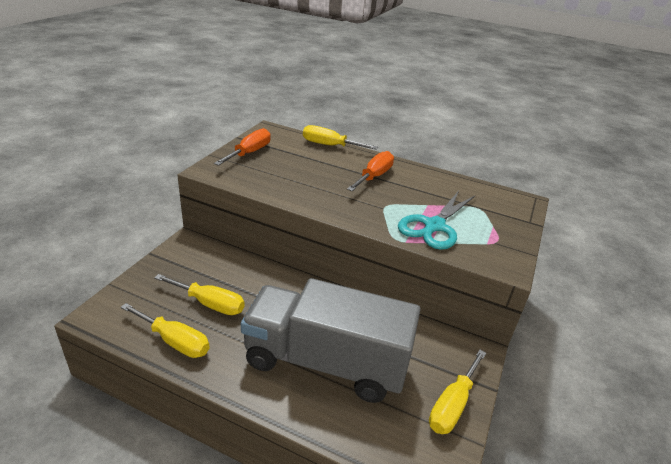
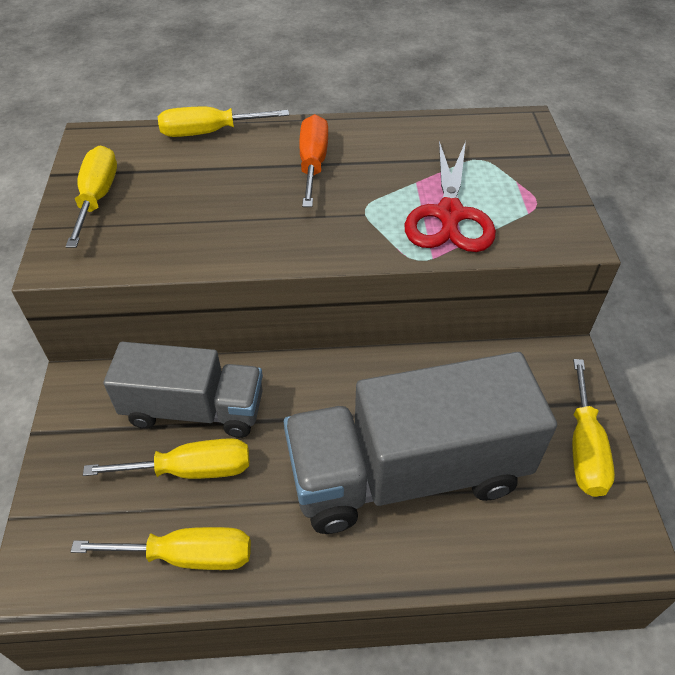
camera: 25 degrees left, 15 degrees up
(234, 277) = (194, 409): none -> grey truck
(249, 153) = (97, 198): orange screwdriver -> yellow screwdriver
(434, 226) = (449, 215): turquoise scissors -> red scissors

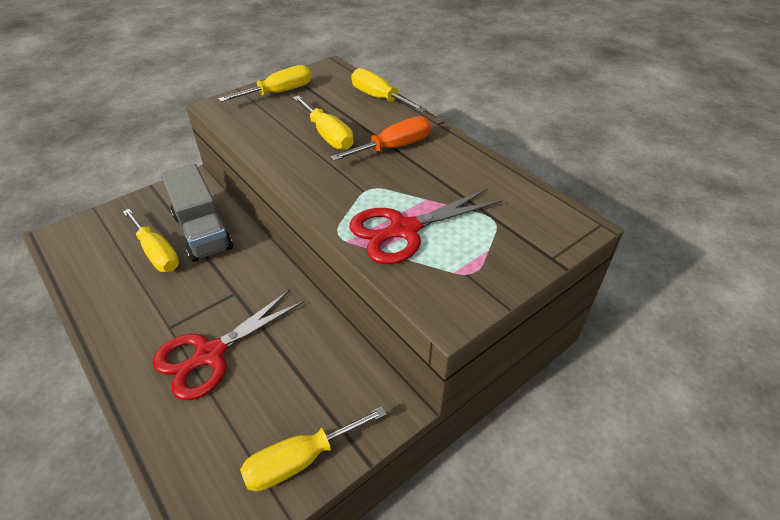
camera: 55 degrees right, 5 degrees down
(188, 556) = (96, 282): yellow screwdriver -> yellow screwdriver (328, 135)
(407, 473) = (210, 354): grey truck -> red scissors

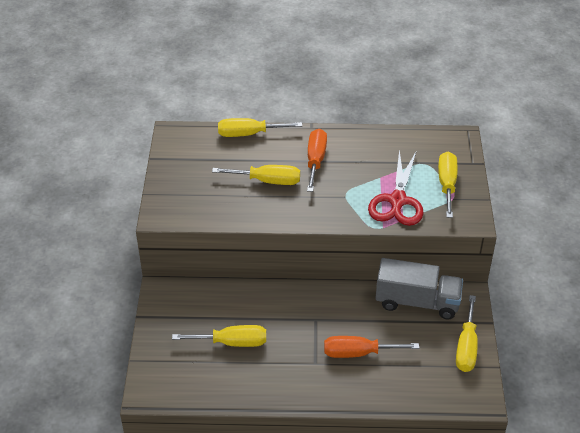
camera: 50 degrees left, 0 degrees up
(202, 231) = (233, 309): grey truck -> grey truck (417, 302)
(210, 354) = (358, 353): red scissors -> orange screwdriver
(279, 93) = (180, 176): yellow screwdriver -> yellow screwdriver (447, 184)

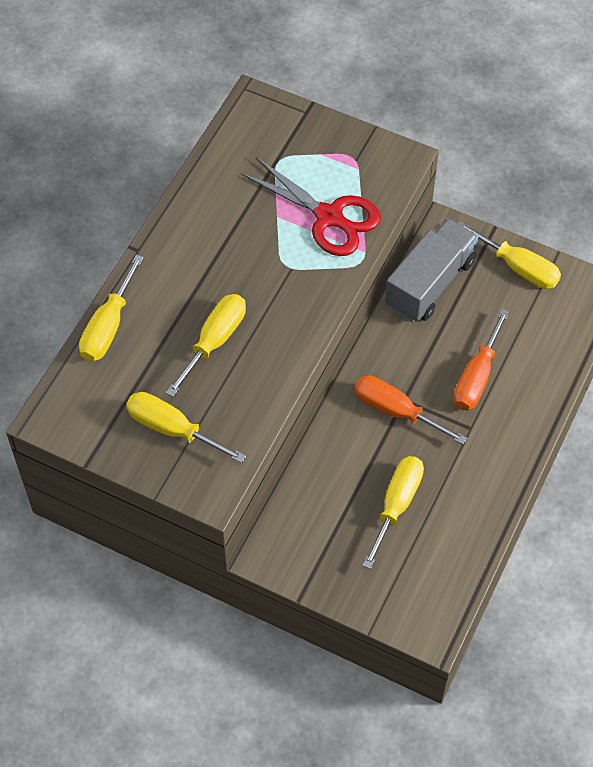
camera: 65 degrees left, 15 degrees up
(315, 160) = (206, 272): orange screwdriver -> orange screwdriver (396, 411)
(447, 184) = (329, 155): yellow screwdriver -> yellow screwdriver (172, 429)

